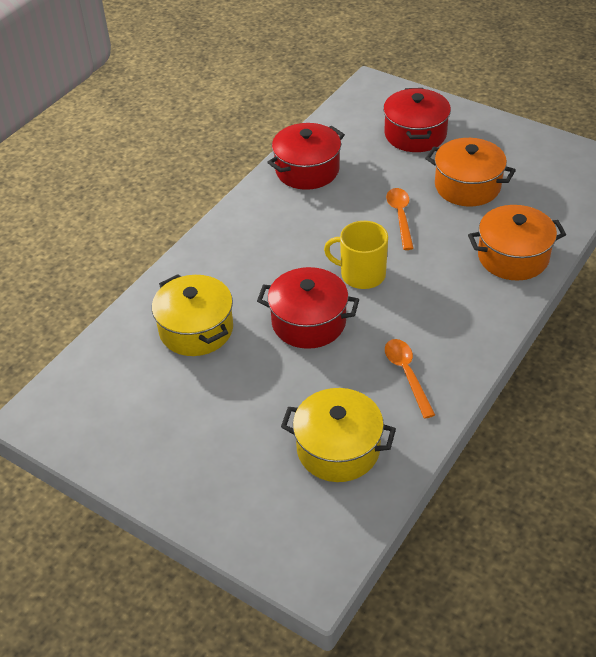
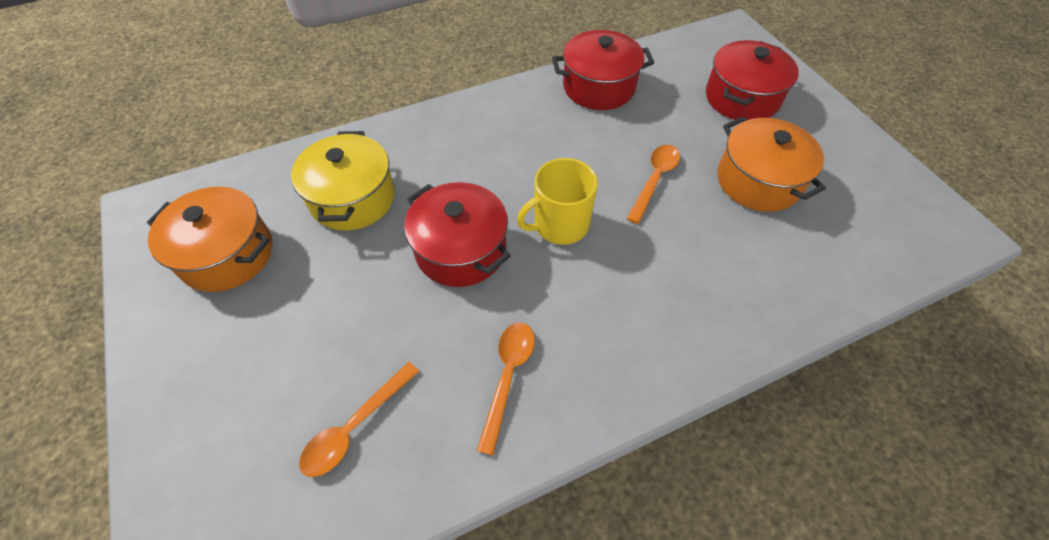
camera: 30 degrees right, 10 degrees up
(338, 449) = (355, 426): yellow pot -> orange spoon
(361, 274) = (560, 224): yellow mug -> yellow mug turned 75 degrees counterclockwise
(513, 257) = (750, 295): orange pot -> orange pot (227, 254)

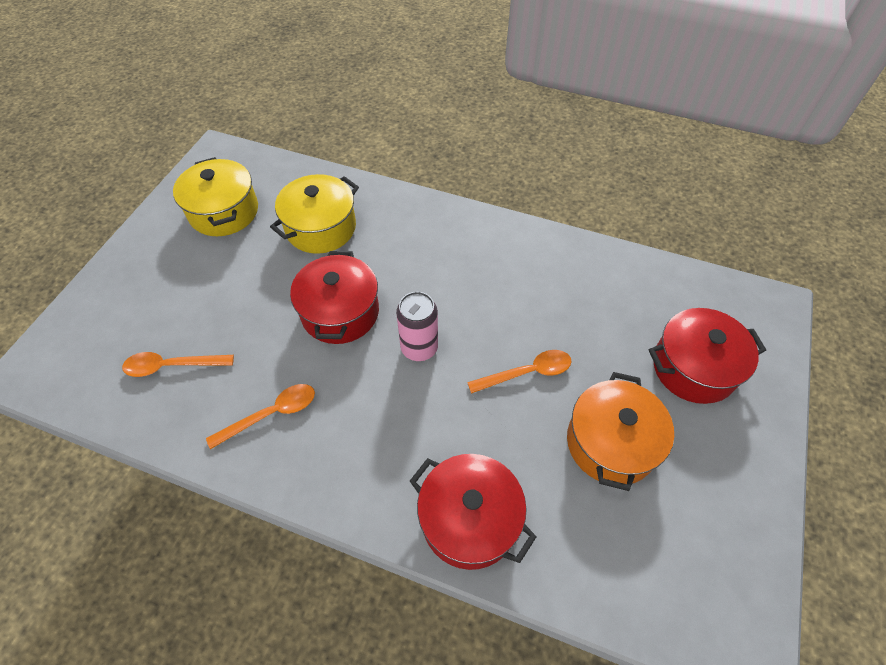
camera: 45 degrees right, 0 degrees up
(227, 254) = (224, 212): orange pot -> yellow pot
(560, 224) = (419, 348): yellow mug -> pink can
(599, 87) = (578, 269): red pot -> red pot (469, 519)

